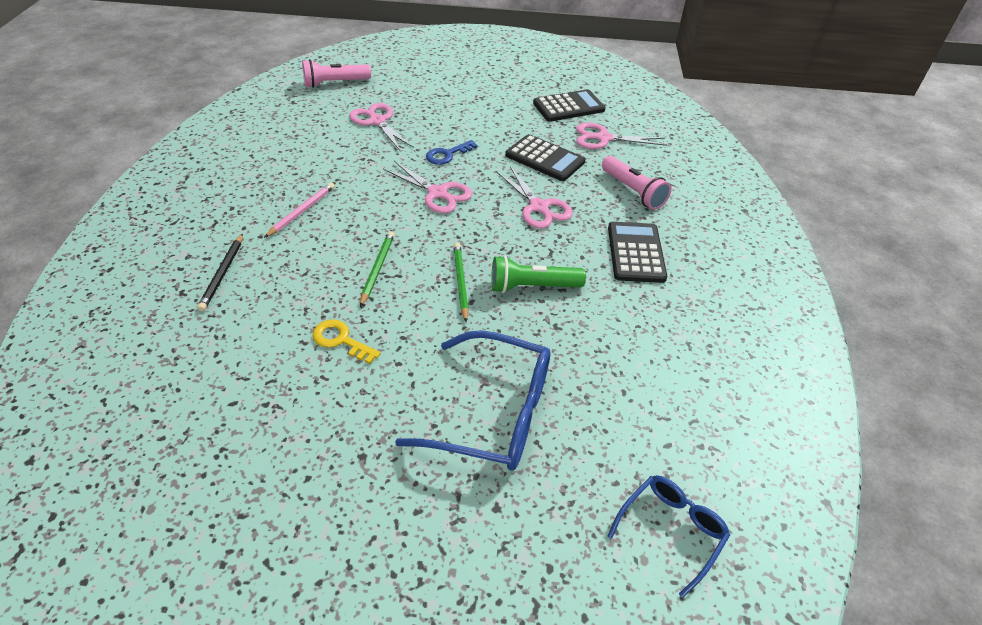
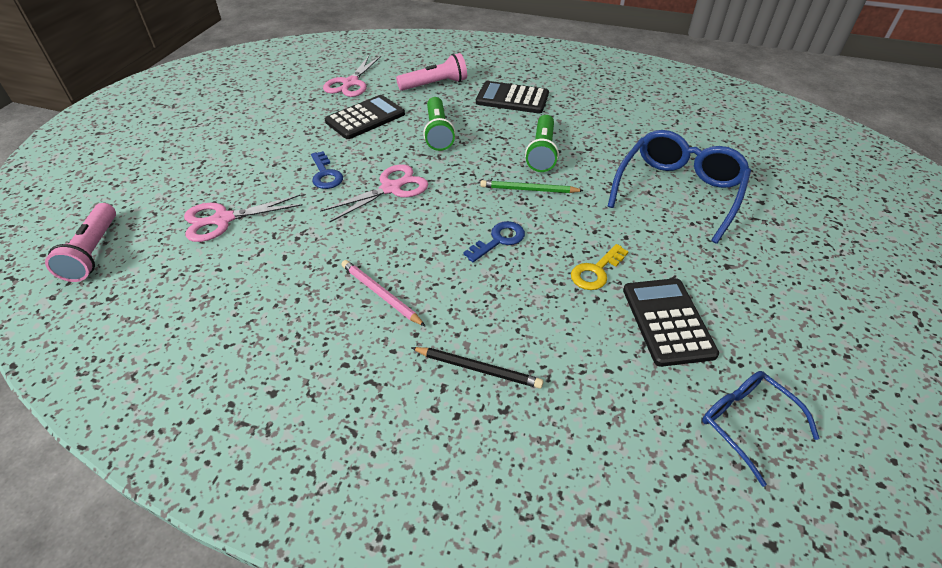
camera: 75 degrees left, 0 degrees up
(377, 269) = (499, 240): green pencil -> blue key
(539, 207) = (438, 133): pink scissors -> green flashlight
(568, 107) = (285, 91): black calculator -> black calculator (667, 321)
(671, 530) = (763, 136): blue glasses -> blue glasses (746, 423)

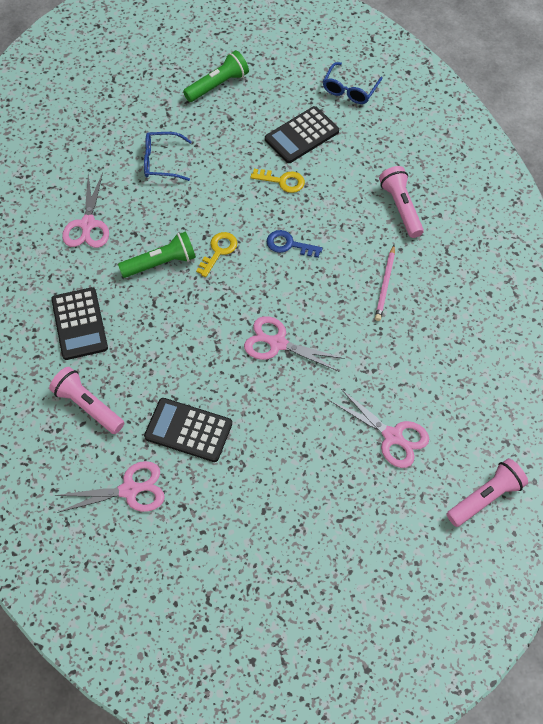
camera: 120 degrees left, 15 degrees up
(325, 174) = (292, 403): blue key -> none
(438, 133) = (177, 354): green flashlight -> green flashlight (218, 85)
(478, 368) = (401, 207): black pencil -> pink flashlight
(529, 190) = (219, 251): green pencil -> yellow key
(617, 127) = (87, 225): none -> pink scissors
(678, 191) = (161, 161): blue glasses -> blue glasses, size x0.57

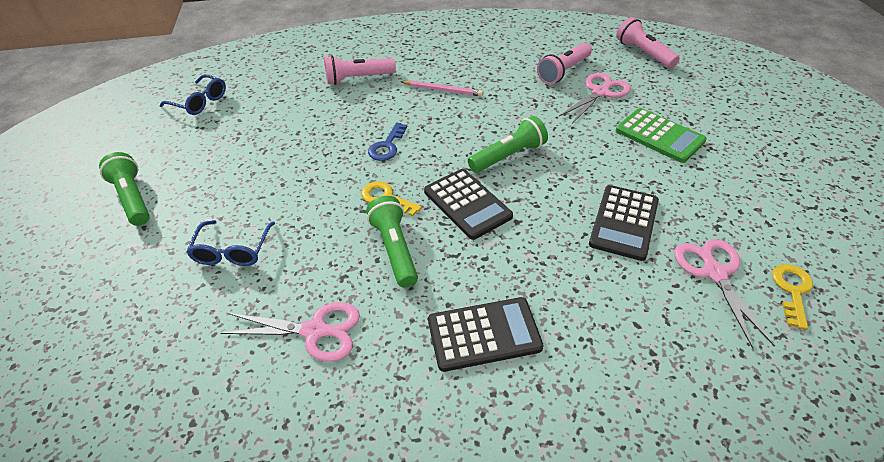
camera: 85 degrees left, 15 degrees down
(88, 406) = (610, 319): pink flashlight -> pink flashlight (563, 72)
(277, 343) = (508, 156): pink scissors -> green flashlight
(282, 181) = (302, 149): yellow key -> yellow key (792, 291)
(301, 135) = (245, 134): black calculator -> black calculator (467, 204)
(314, 483) = (659, 136): none -> green calculator

